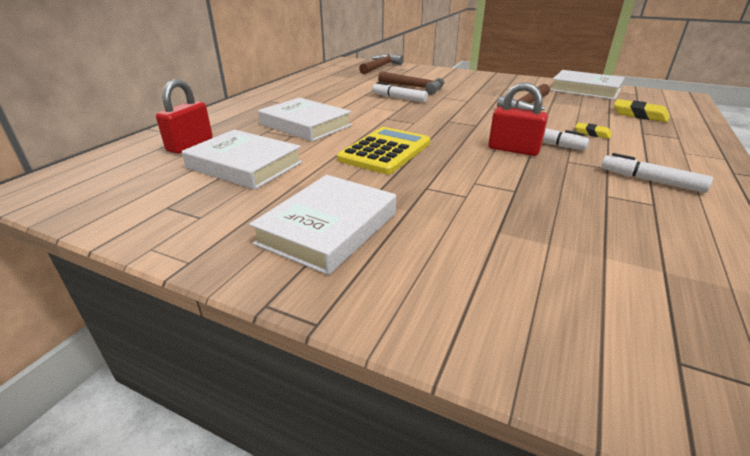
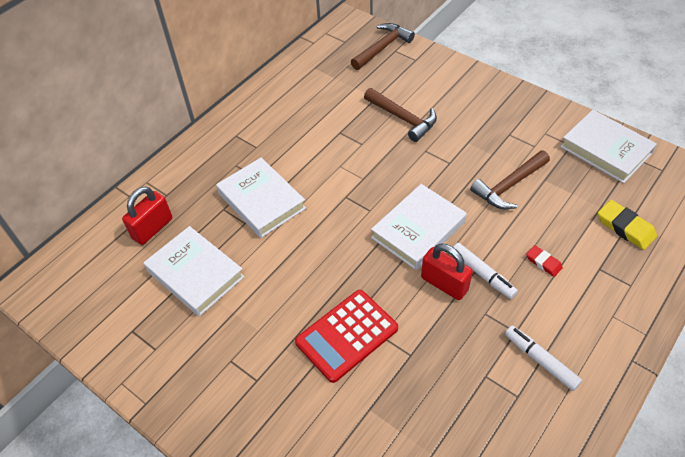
camera: 15 degrees right, 20 degrees up
(328, 228) = (245, 381): white book -> white book (418, 230)
(385, 151) = (322, 268): yellow calculator -> none
(399, 98) = (374, 147): white marker -> none
(436, 185) = (347, 335): none -> red calculator
(592, 133) = (543, 262): yellow eraser -> red eraser

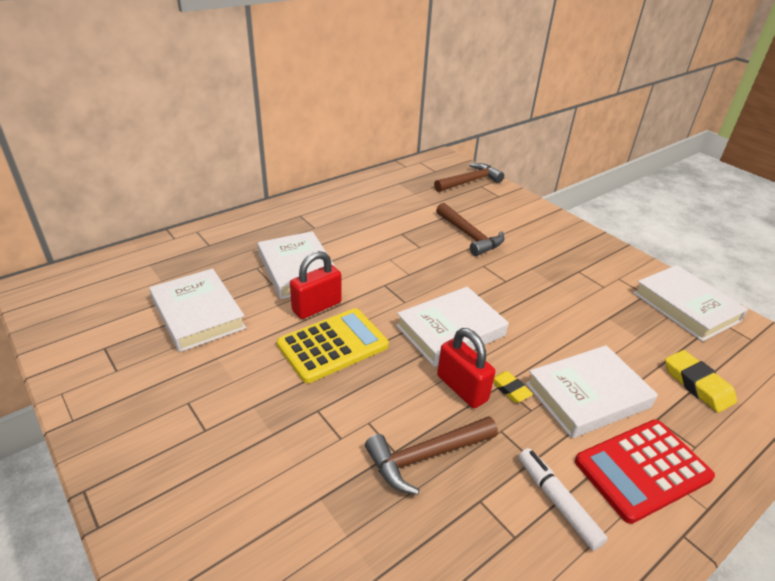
camera: 10 degrees right, 15 degrees down
(152, 228) = (180, 267): red padlock -> red padlock (317, 307)
(325, 273) = (333, 345): none -> yellow calculator
(347, 335) = (329, 411): red calculator -> red calculator (642, 469)
(482, 274) = (510, 389): white marker -> yellow eraser
(509, 185) = (566, 314): brown hammer -> brown hammer (426, 456)
(543, 262) = (587, 395): red eraser -> white book

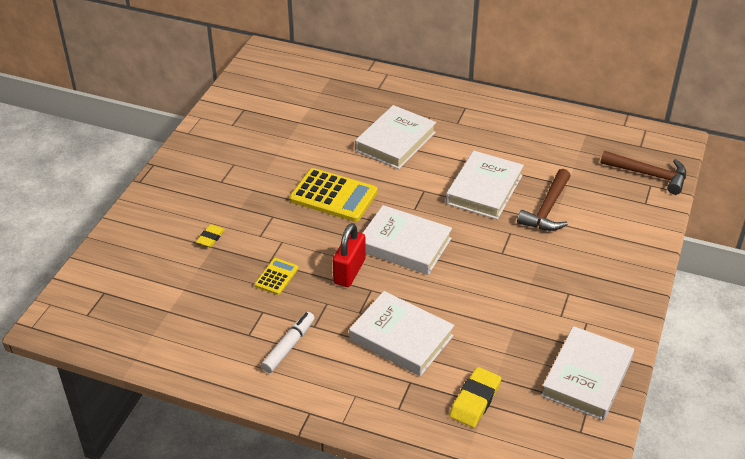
camera: 60 degrees right, 5 degrees up
(198, 314) = (305, 125): white book -> white book (484, 189)
(317, 307) = (364, 170): red padlock -> none
(426, 456) = (276, 277): brown hammer -> yellow calculator
(510, 389) = (370, 295): yellow eraser -> yellow eraser (210, 238)
(642, 469) = (350, 382): red calculator -> none

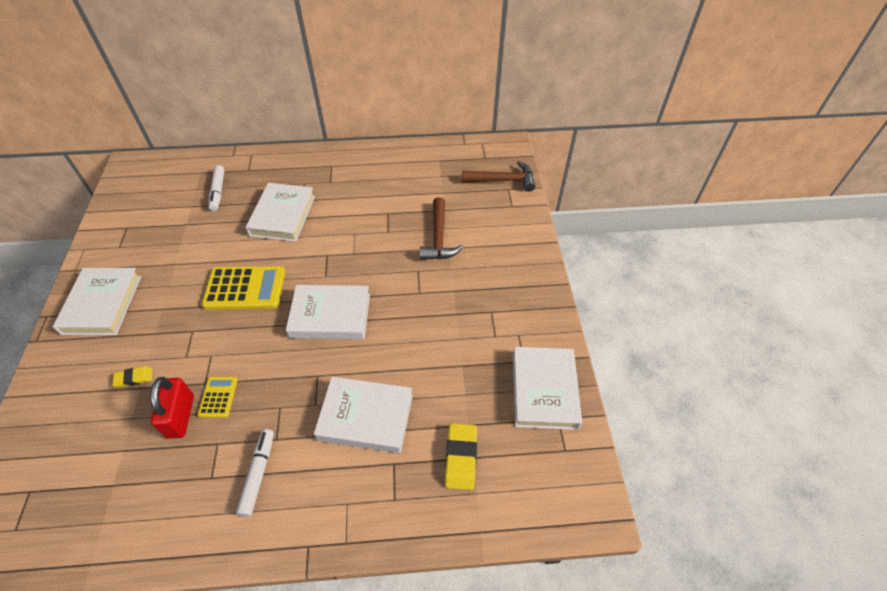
camera: 25 degrees left, 10 degrees up
(210, 238) = (134, 378): yellow eraser -> yellow eraser turned 75 degrees clockwise
(341, 101) = (218, 191): none -> white marker
(349, 271) = (289, 363): red padlock -> red padlock (181, 416)
(484, 189) = (378, 236): white book -> white book (102, 304)

